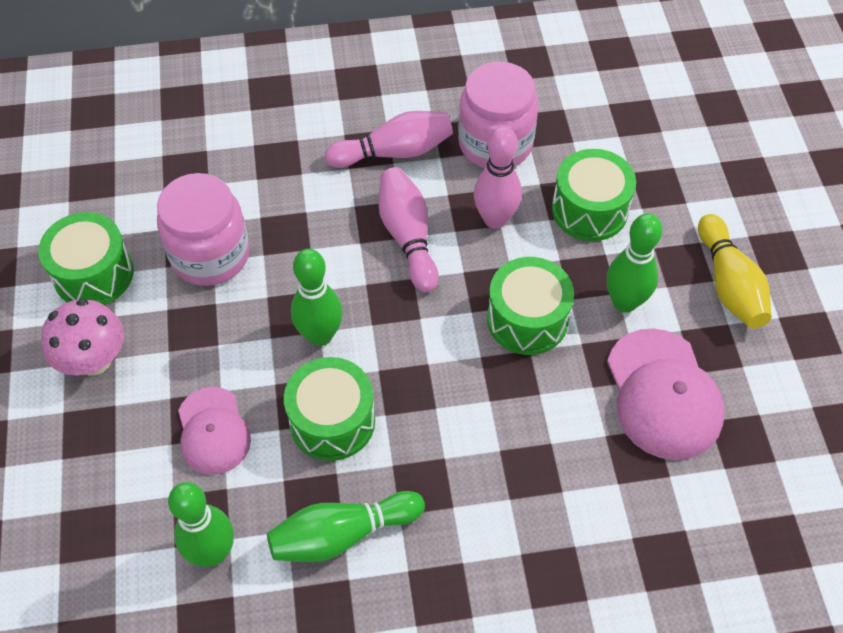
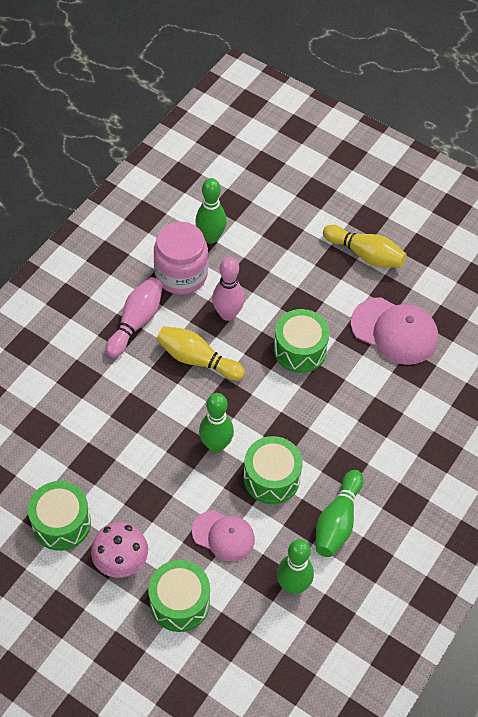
camera: 50 degrees left, 0 degrees up
(210, 255) = (110, 457): pink jar -> none
(408, 237) = (197, 360): pink bowling pin -> yellow bowling pin
(589, 210) = (265, 271): green drum -> green drum (179, 602)
(624, 302) = (332, 303): green bowling pin -> green bowling pin (210, 237)

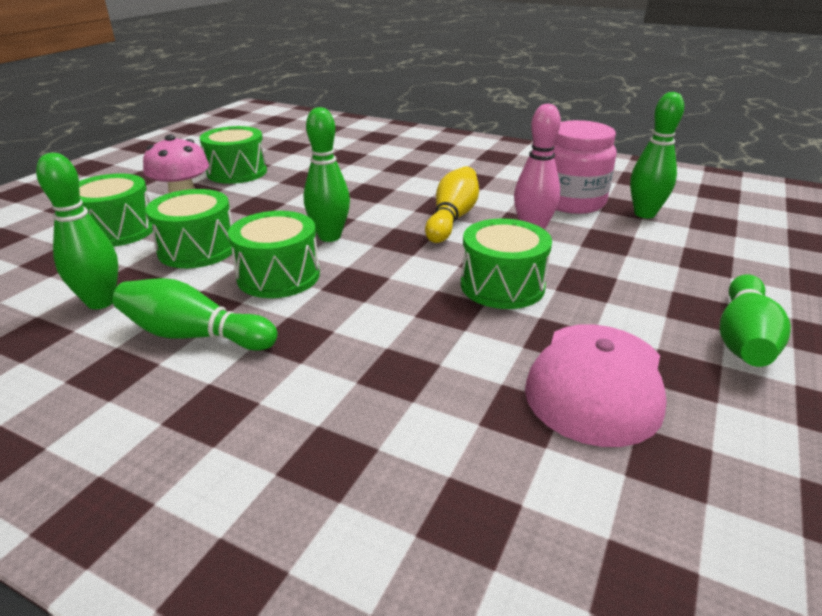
camera: 85 degrees right, 25 degrees down
(136, 322) = (488, 185): pink bowling pin -> none
(223, 536) = (197, 249): pink cap -> green drum
(365, 254) = (743, 339): yellow bowling pin -> green bowling pin

